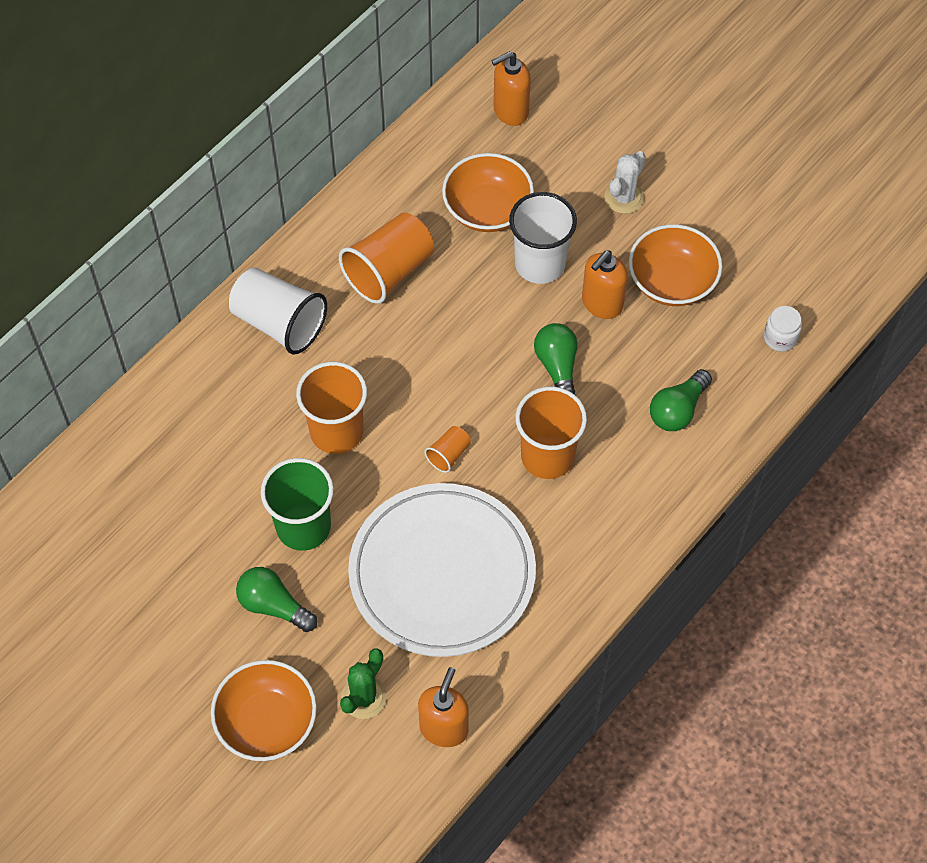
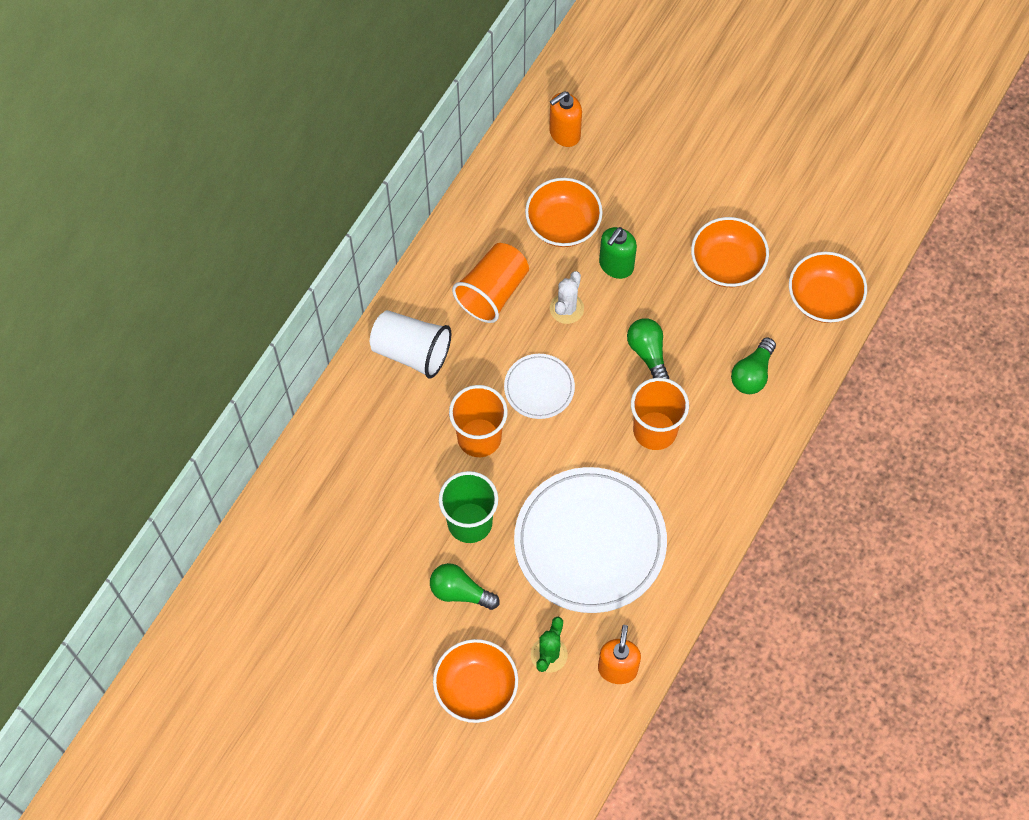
camera: 10 degrees left, 5 degrees up
(420, 386) = (539, 388): none -> white plate
(448, 454) = (574, 442): orange cup -> none
(540, 264) = (616, 266): white cup -> green soap dispenser
(601, 304) = (673, 292): orange soap dispenser -> none
(624, 197) = (674, 196): white cactus -> white cactus (566, 308)
(780, 338) = (823, 299): white jar -> orange bowl

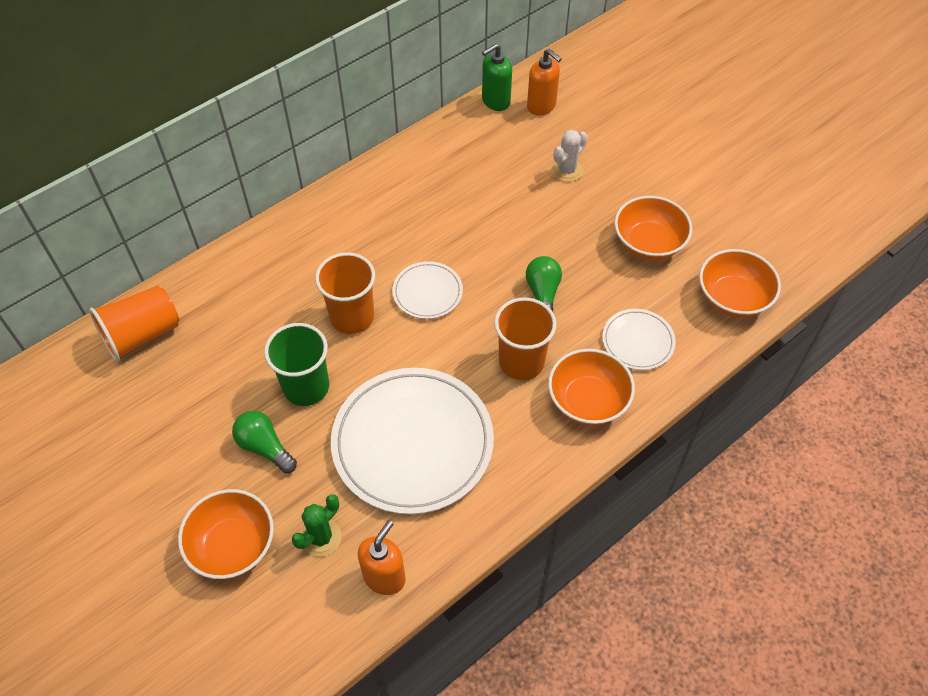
camera: 20 degrees right, 10 degrees down
(411, 352) = (327, 230): white cup -> none
(492, 292) = (422, 204): orange cup -> orange cup (142, 334)
(563, 224) = (510, 171): orange bowl -> orange bowl (588, 400)
(564, 134) = (541, 106): orange soap dispenser -> orange soap dispenser turned 120 degrees counterclockwise
(566, 308) = (483, 236): white cactus -> white cactus (567, 170)
(616, 266) = (543, 215): green soap dispenser -> green soap dispenser (495, 101)
(752, 374) = (638, 341): green light bulb -> white plate

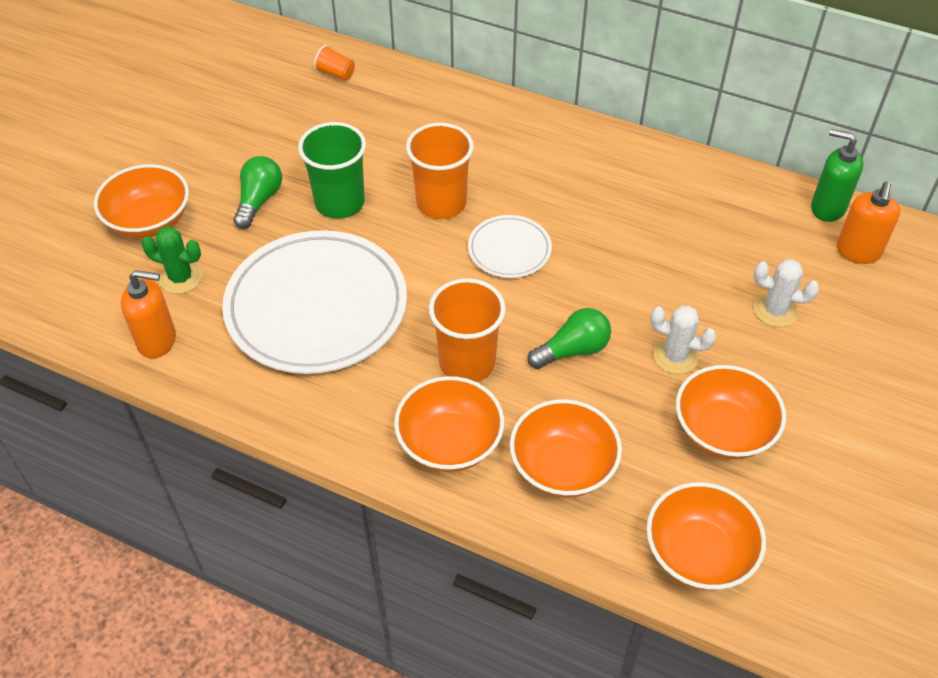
camera: 65 degrees right, 5 degrees down
(142, 334) = (336, 73): orange cup -> orange cup, size x0.47
(577, 240) = (675, 356): none -> white cactus
(638, 341) = (562, 466): white plate -> orange bowl

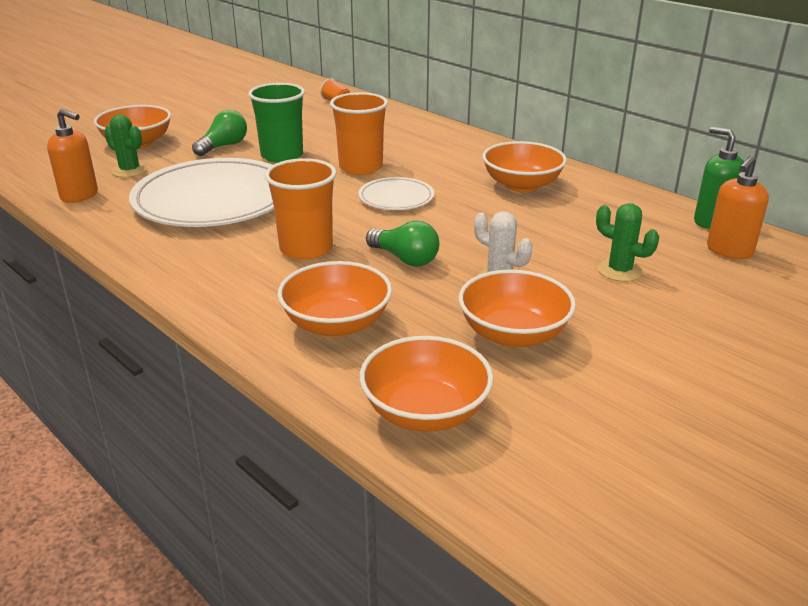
camera: 20 degrees right, 20 degrees down
(449, 442) = (248, 289): orange bowl -> orange bowl (521, 185)
(572, 350) = (405, 259): green light bulb -> green light bulb turned 45 degrees clockwise
(775, 310) = (619, 271): white cactus -> green cactus

